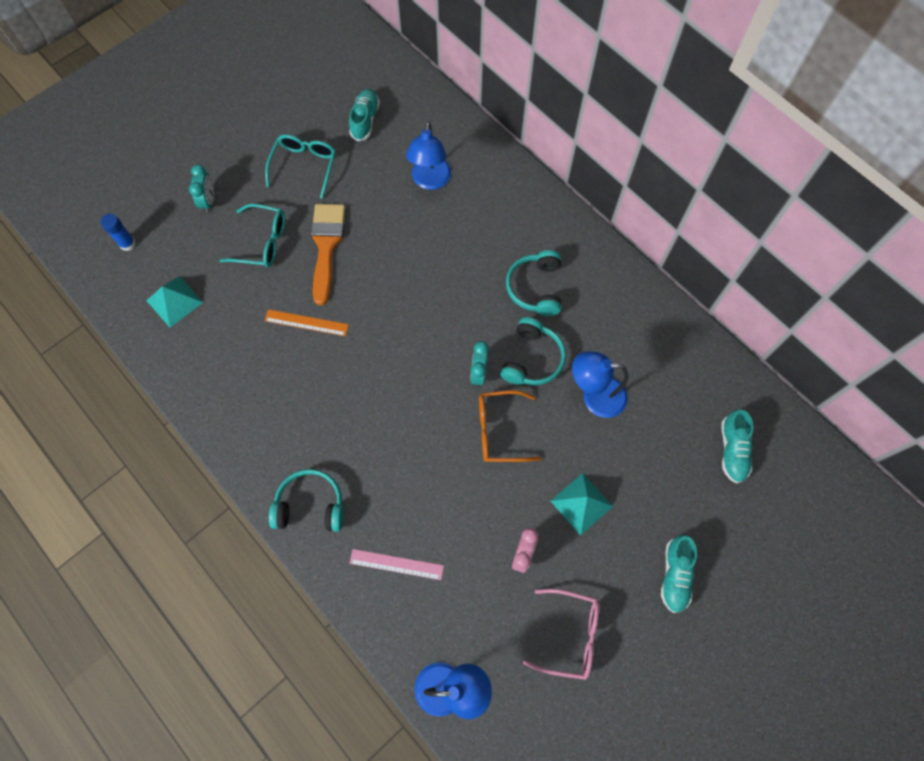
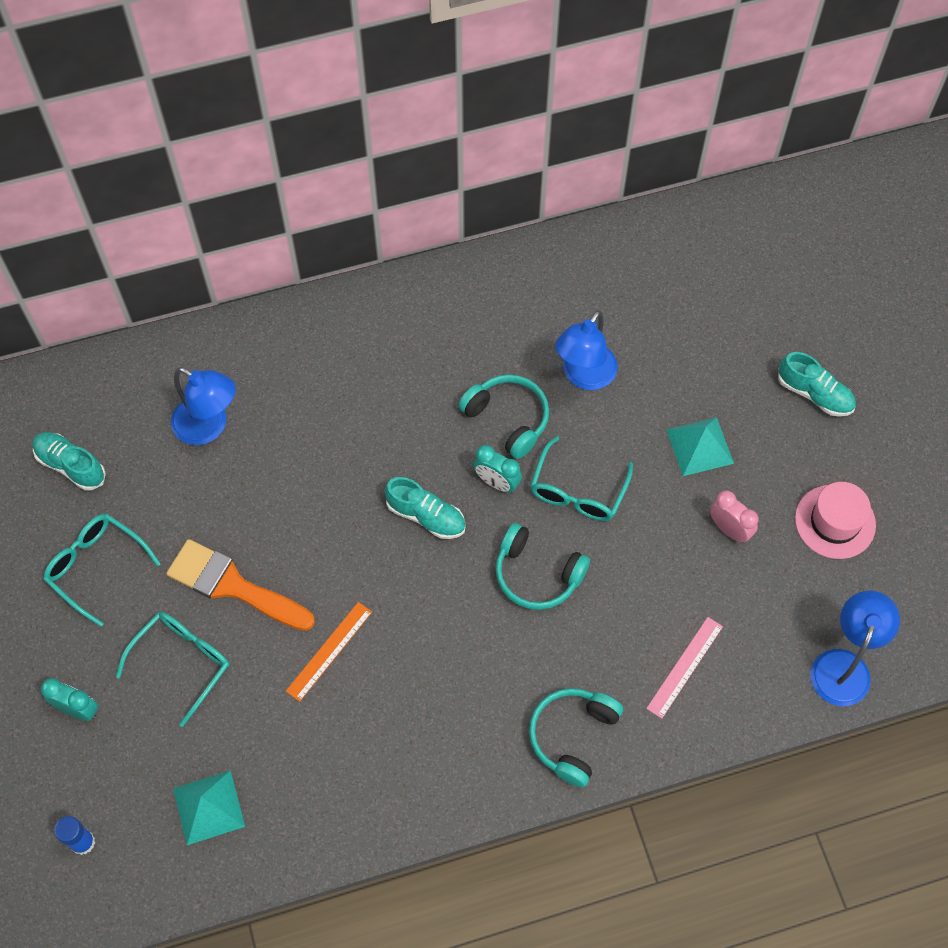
camera: 65 degrees left, 5 degrees down
(499, 430) = (577, 491): orange glasses -> turquoise glasses
(535, 288) = (420, 375): turquoise headphones -> turquoise headphones (537, 574)
(570, 635) = (835, 522): pink glasses -> pink hat
(732, 450) = (707, 276): turquoise shoe -> turquoise shoe (426, 516)

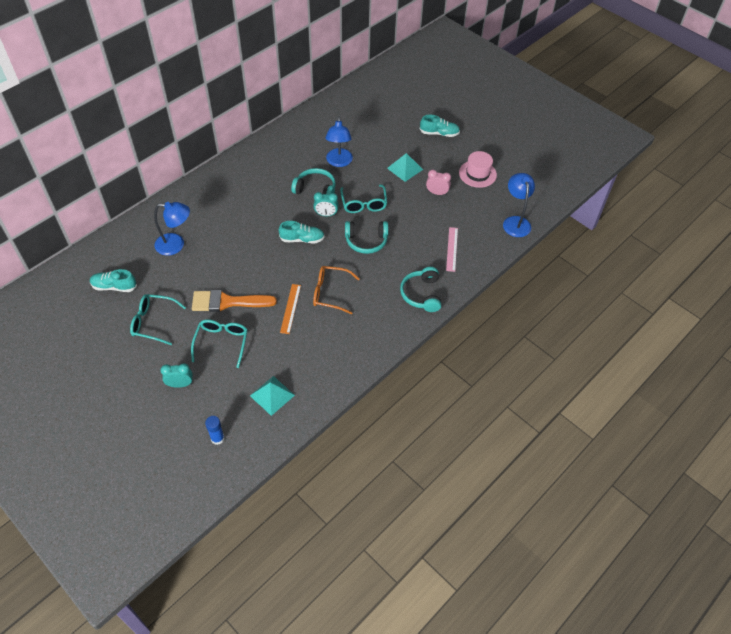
camera: 30 degrees left, 10 degrees down
(413, 653) = (330, 293): none -> orange glasses

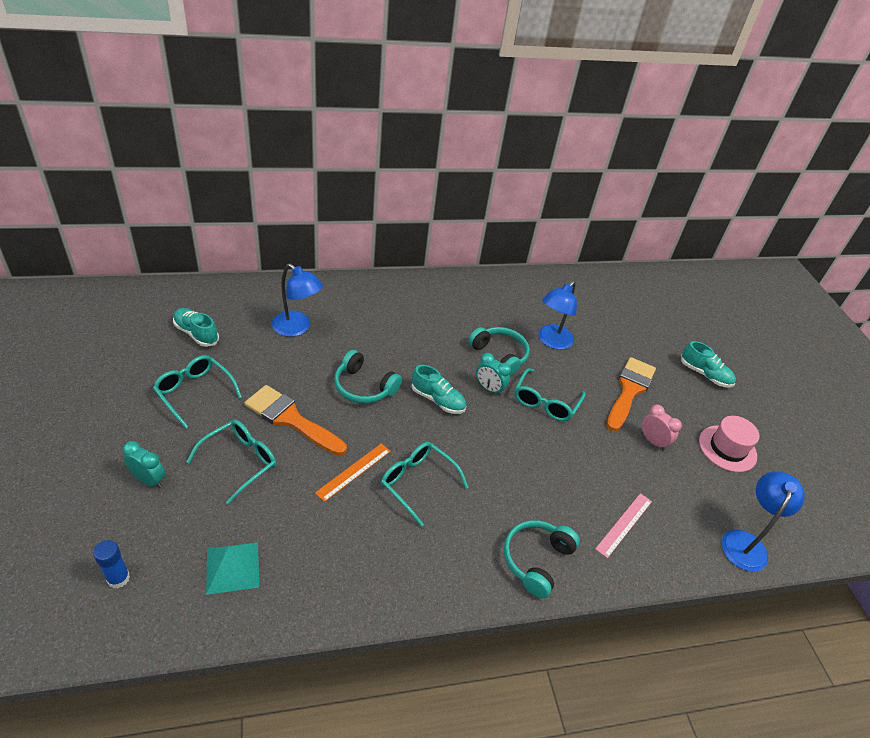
camera: 30 degrees right, 10 degrees down
(330, 293) = (417, 482): orange glasses -> turquoise glasses
(366, 241) = (514, 447): turquoise headphones -> turquoise headphones (364, 387)
(404, 168) = (629, 390): turquoise pyramid -> orange brush

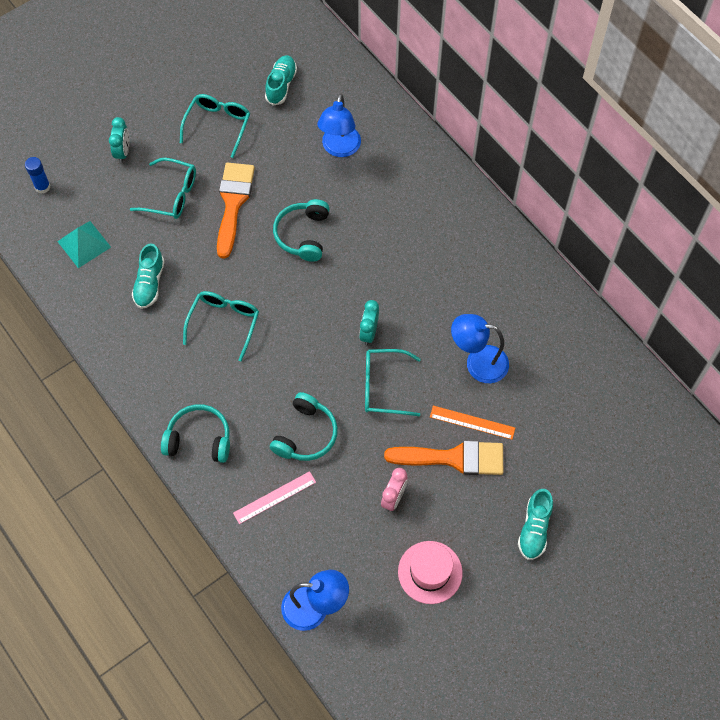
camera: 70 degrees right, 20 degrees up
(354, 471) = (208, 273): orange ruler -> orange ruler (472, 422)
(438, 400) = (326, 297): turquoise shoe -> turquoise shoe (149, 283)
(500, 355) = (422, 324): turquoise headphones -> turquoise headphones (306, 434)
(624, 524) = (274, 497): pink ruler -> pink ruler turned 45 degrees counterclockwise

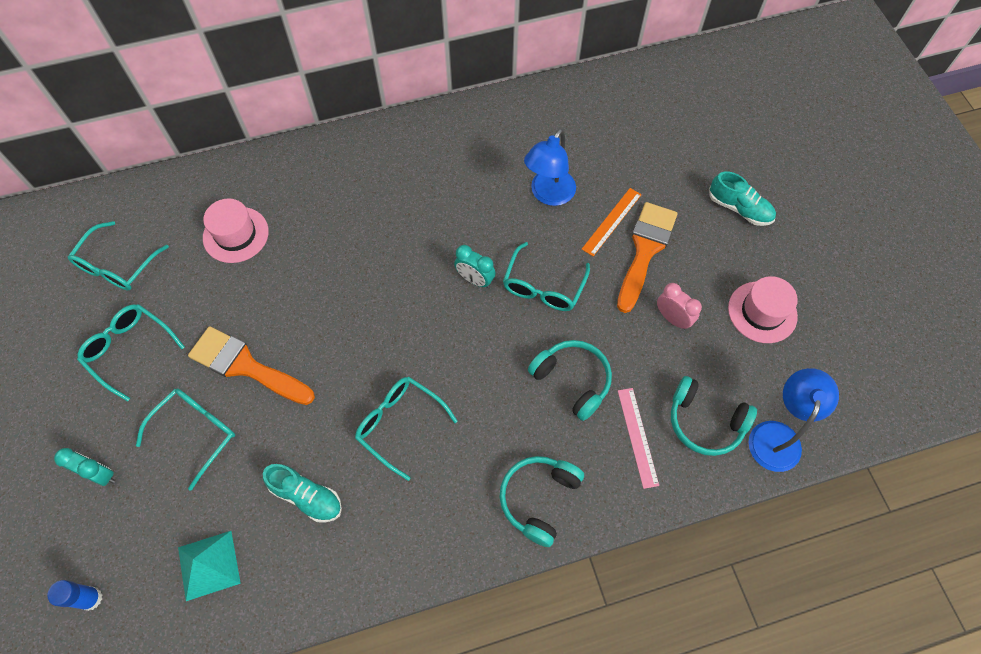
camera: 70 degrees left, 0 degrees up
(281, 85) = (117, 266): turquoise shoe -> turquoise glasses
(303, 235) = (325, 305): turquoise headphones -> turquoise headphones (705, 422)
(339, 148) = (236, 235): blue lamp -> pink hat

